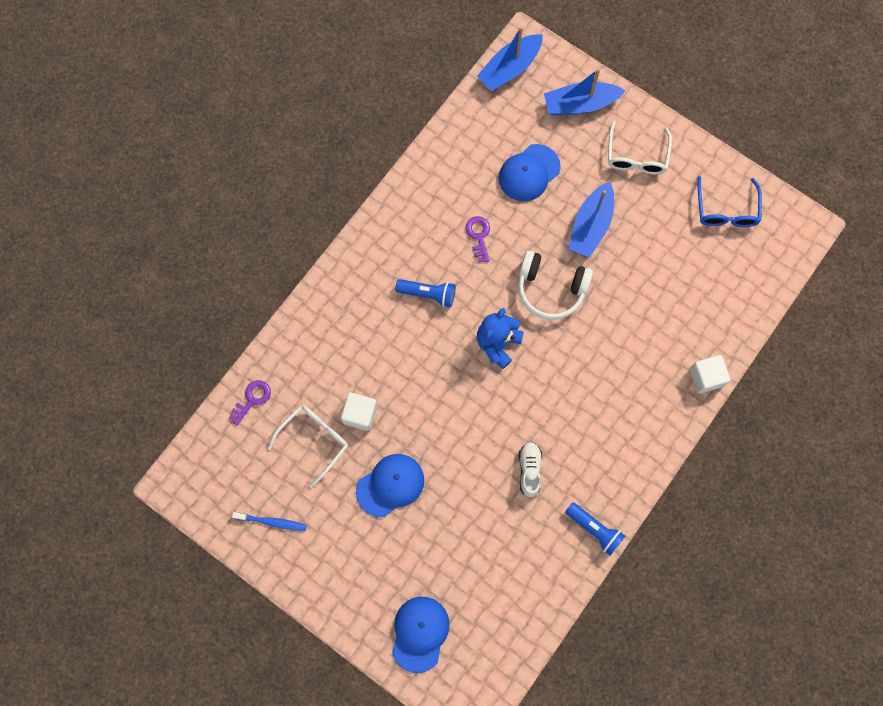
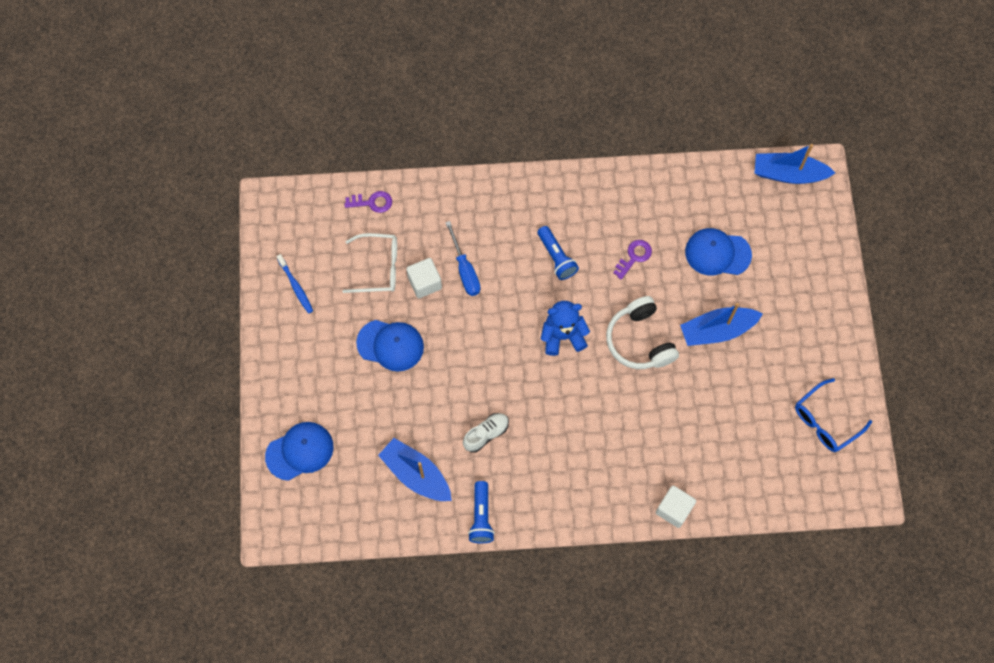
camera: 50 degrees right, 5 degrees down
(377, 373) = (465, 270): none -> blue screwdriver
(580, 104) = (808, 246): blue boat -> blue boat (416, 474)
(636, 156) = (806, 320): white glasses -> none

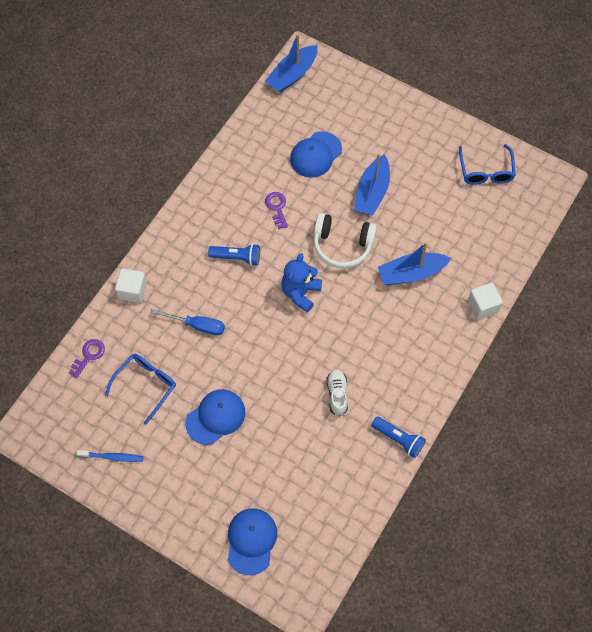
camera: 55 degrees left, 5 degrees down
(378, 267) = (146, 385): white glasses -> blue glasses
(416, 474) = (333, 465): blue boat -> blue boat (411, 273)
(424, 283) = (185, 360): white cube -> white cube (132, 291)

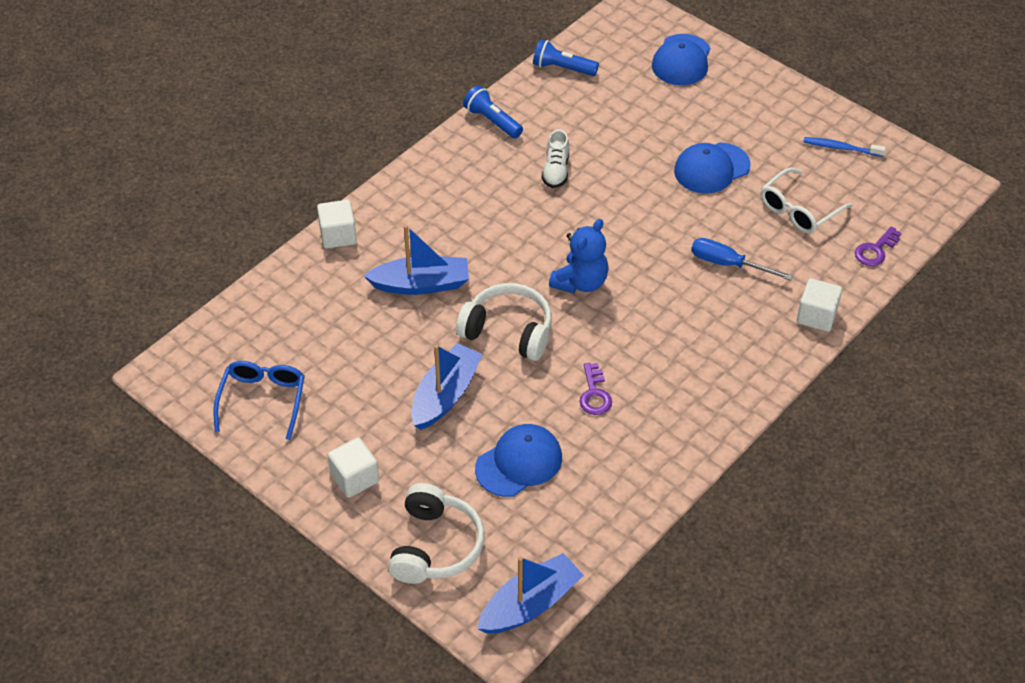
camera: 170 degrees left, 15 degrees down
(146, 385) = (799, 210): blue glasses -> white glasses
(237, 257) = (663, 336): blue flashlight -> blue flashlight (562, 68)
(353, 98) = (435, 546): none -> white headphones
(411, 130) = (354, 478): none -> white cube

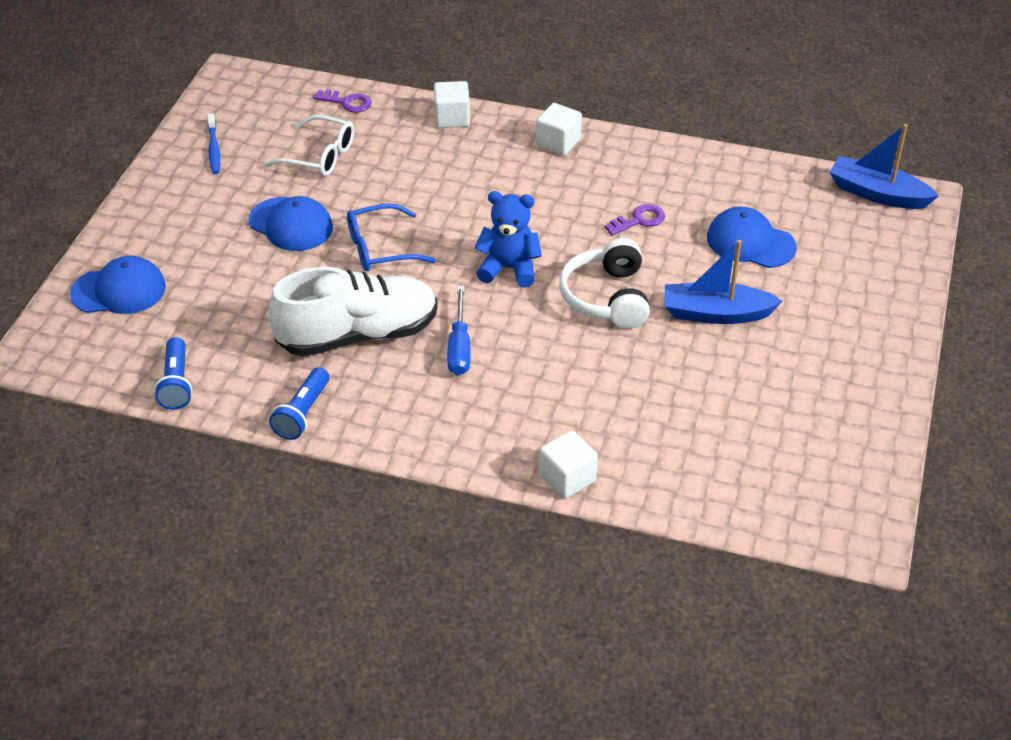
camera: 115 degrees left, 5 degrees down
(262, 400) = (829, 443): blue glasses -> blue glasses (380, 248)
(354, 478) = (856, 339): white cube -> white cube (558, 143)
(421, 284) = (591, 382): blue boat -> none
(435, 546) = (876, 263): white headphones -> none
(556, 170) = (357, 335): white shoe -> white shoe, size x2.22
(728, 264) = (421, 182): blue screwdriver -> blue screwdriver (459, 347)

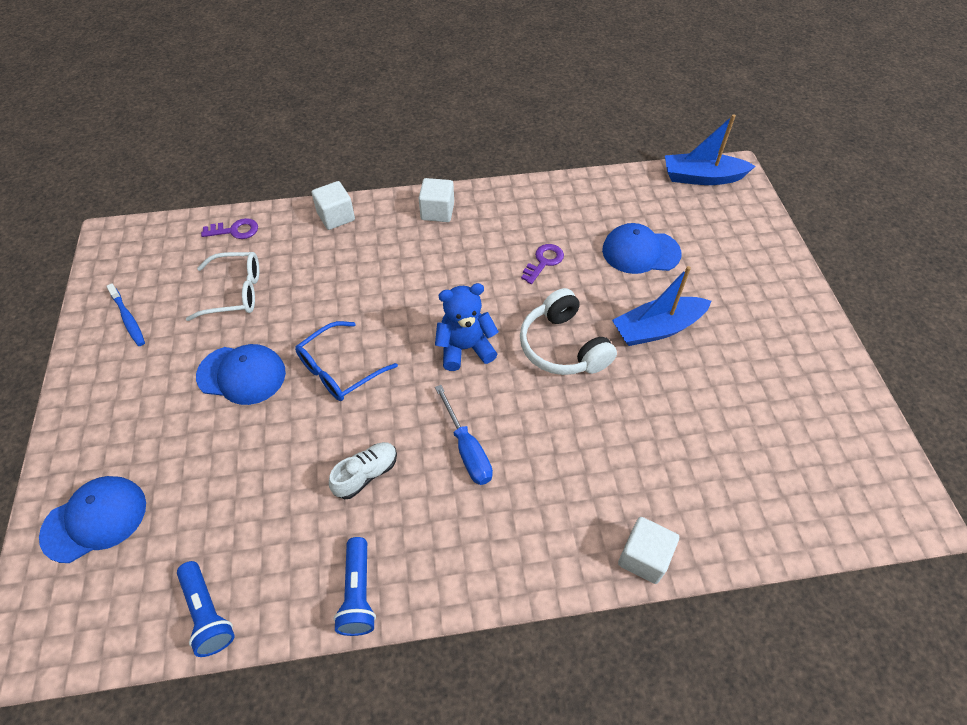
camera: 25 degrees left, 10 degrees up
(357, 335) = (366, 474): white shoe -> white shoe, size x0.45

